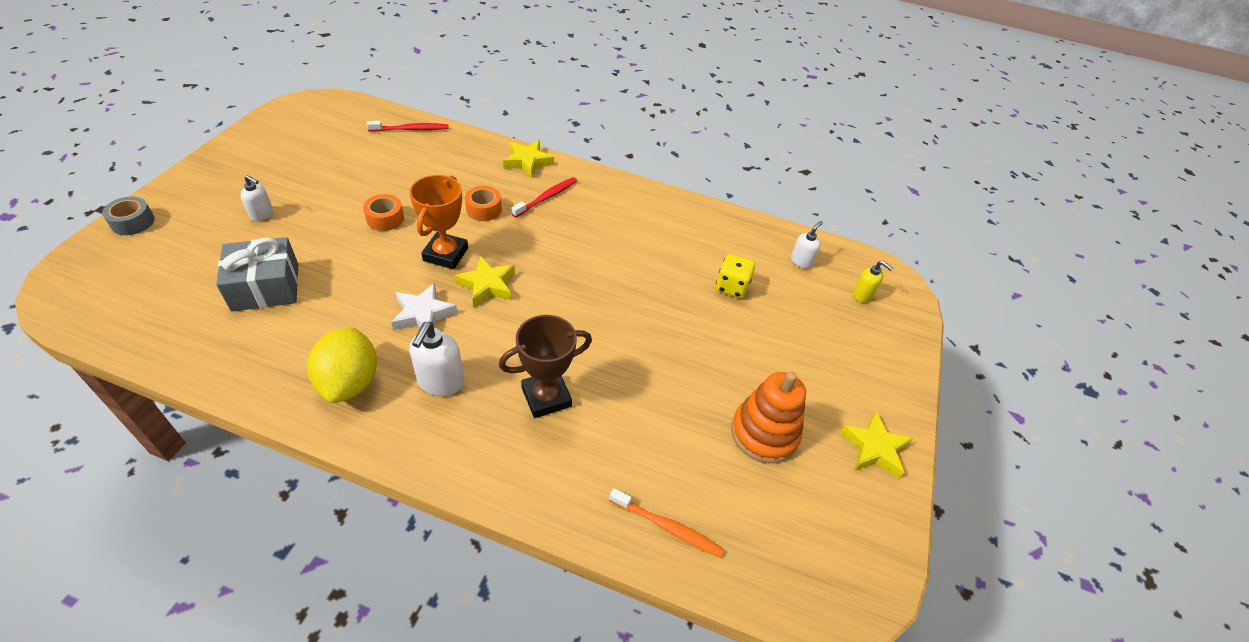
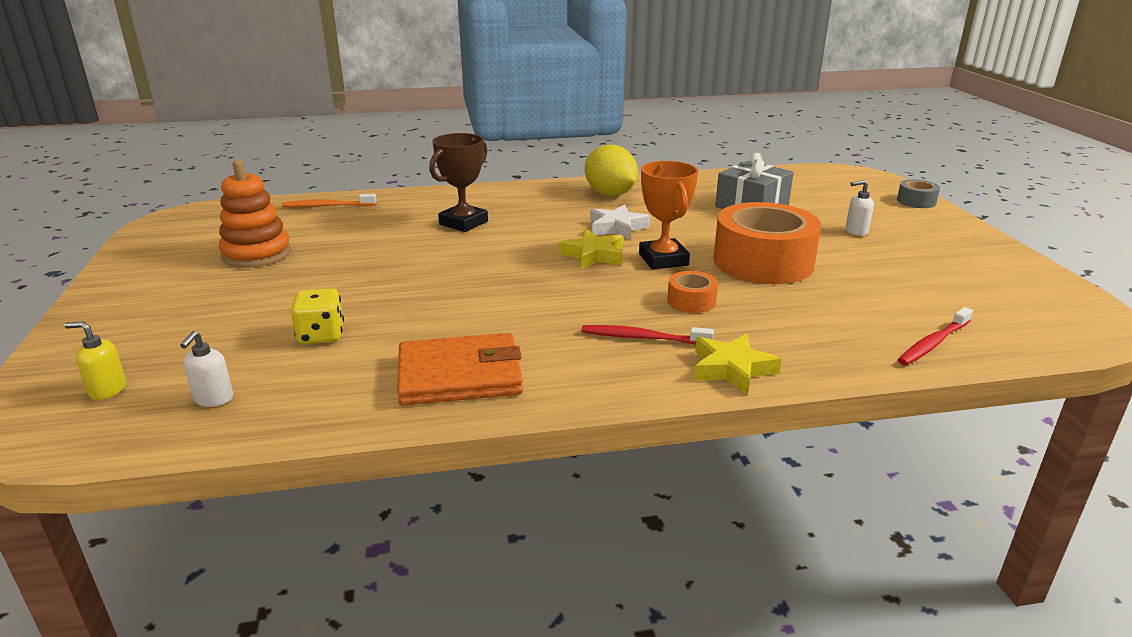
camera: 155 degrees right, 20 degrees down
(385, 218) = (763, 262): orange tape -> orange tape, size x2.24
(440, 382) = (551, 208): white soap dispenser -> none
(546, 197) = (643, 338): red toothbrush -> red toothbrush turned 90 degrees clockwise
(665, 219) = (460, 375): none -> orange wallet
(874, 448) = (138, 273): yellow star -> none

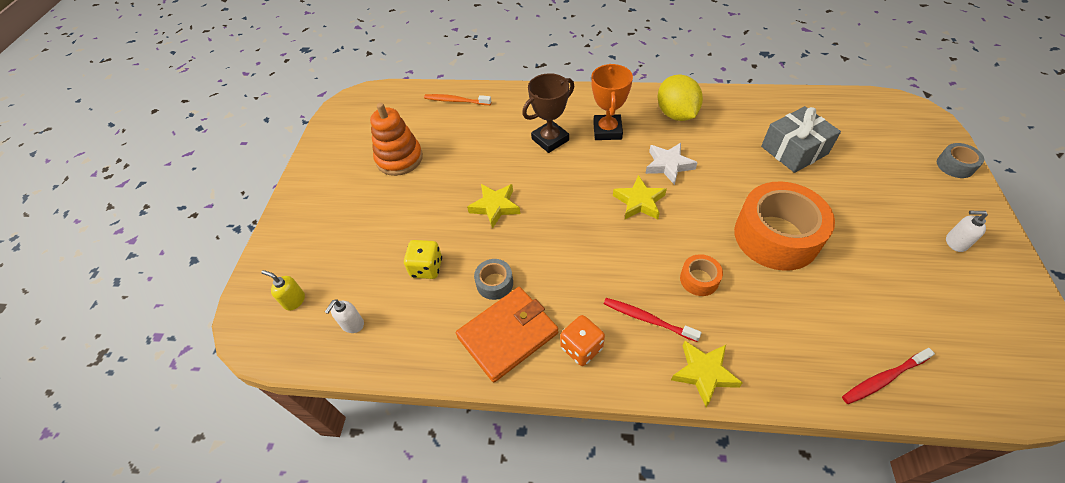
camera: 20 degrees right, 25 degrees up
(407, 277) = (495, 207): none -> yellow star
(426, 336) = (494, 283): none -> grey tape
(460, 375) = (508, 335): orange wallet -> orange wallet turned 45 degrees counterclockwise
(566, 371) = (581, 348): none -> orange dice
(663, 260) = (693, 218): orange trophy -> orange trophy (607, 130)
(856, 231) = (876, 205): white soap dispenser -> white soap dispenser (955, 243)

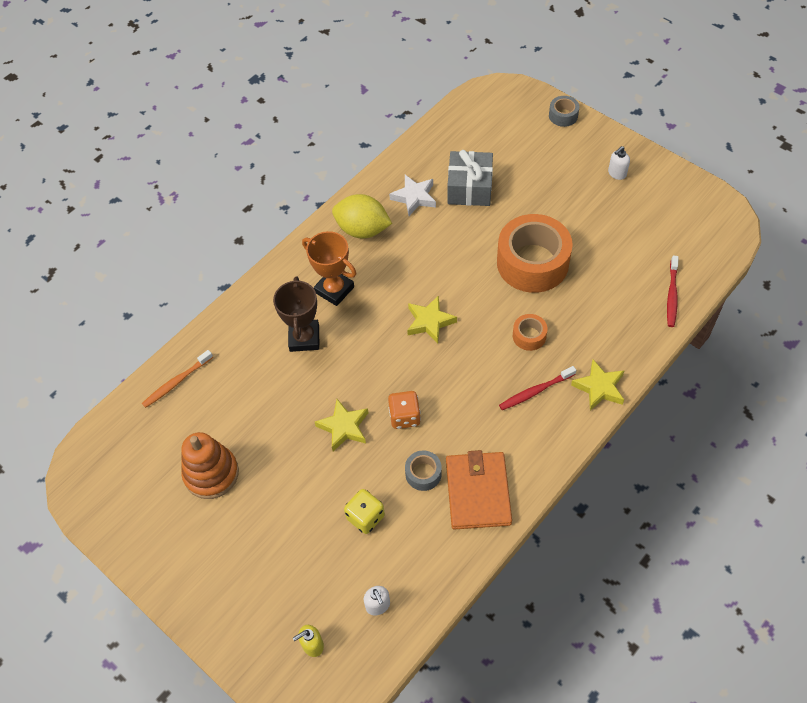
camera: 55 degrees left, 5 degrees up
(581, 348) = (526, 449): orange dice -> orange dice (404, 417)
(668, 165) = (411, 276): white star -> white star (414, 197)

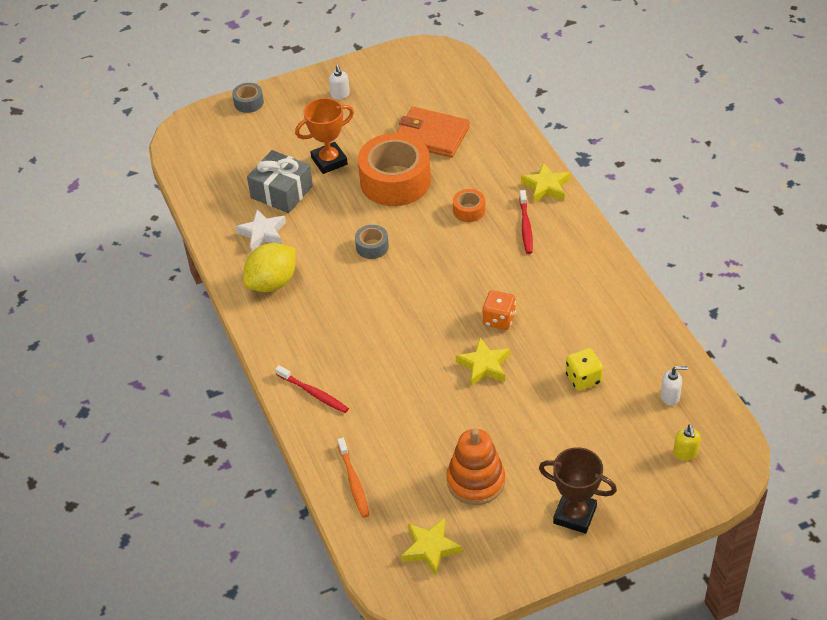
camera: 65 degrees left, 10 degrees down
(304, 338) = (368, 365): brown trophy -> brown trophy (574, 515)
(334, 290) = (328, 326): orange trophy -> orange trophy (329, 161)
(423, 474) = (562, 326): grey tape -> grey tape (372, 246)
(429, 322) = (411, 270): yellow star -> yellow star (430, 548)
(478, 492) = (599, 296): orange wallet -> orange wallet (431, 135)
(672, 295) = (486, 111): red toothbrush -> red toothbrush (313, 393)

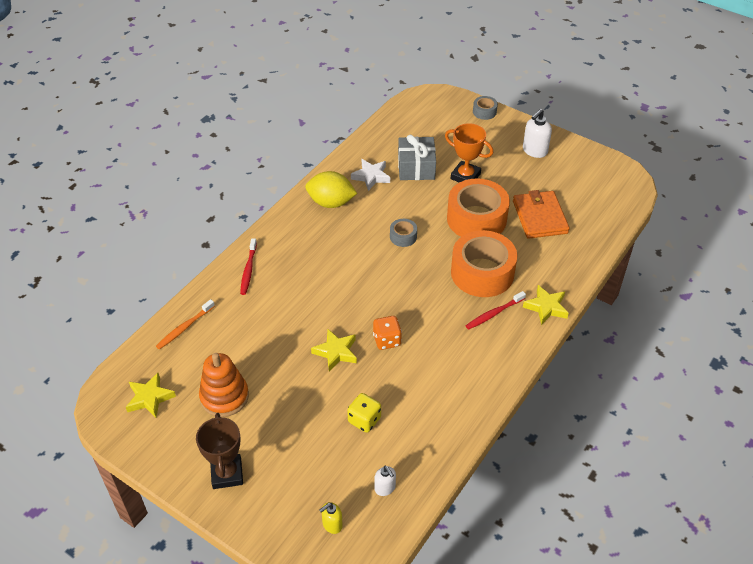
camera: 55 degrees right, 0 degrees up
(340, 95) = (534, 151): white soap dispenser -> white soap dispenser, size x1.62
(469, 210) = (482, 273): orange tape -> orange tape, size x2.24

